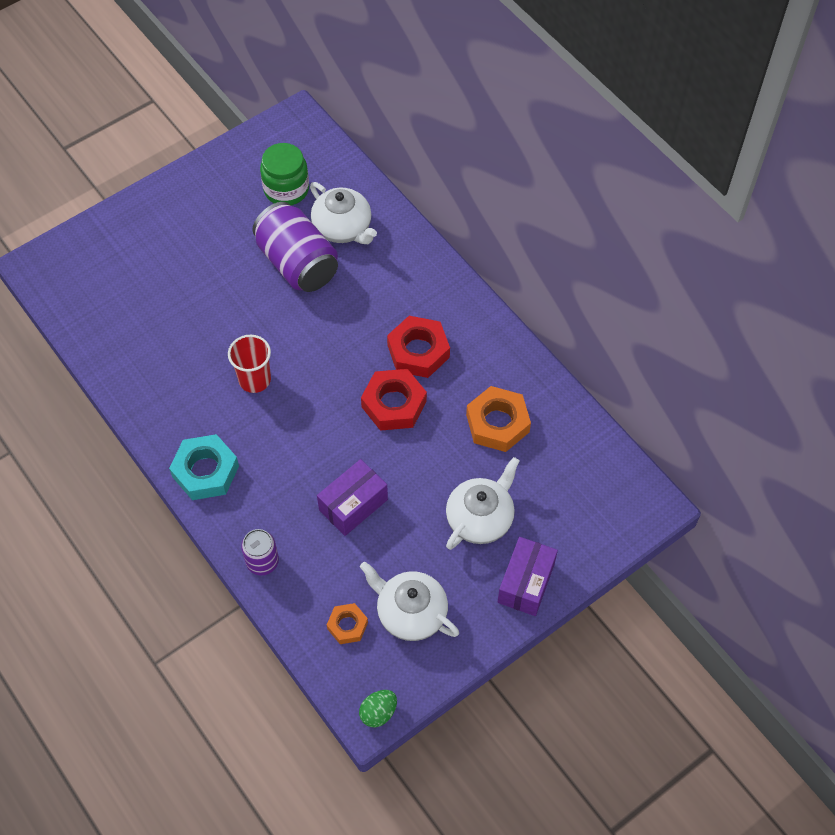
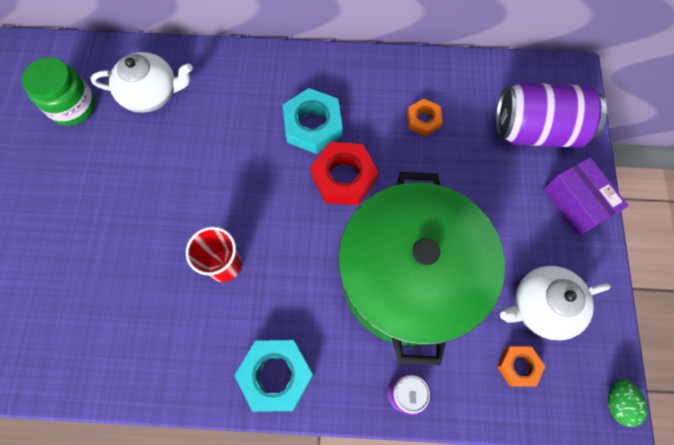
camera: 50 degrees left, 10 degrees up
(297, 263) = (149, 149): purple can -> purple can (536, 130)
(353, 505) = (409, 276): purple box -> green pot
(418, 351) = (313, 125): red nut -> turquoise nut
(480, 518) = (495, 192): white teapot -> none
(497, 423) = (423, 120): orange nut -> orange nut, size x0.58

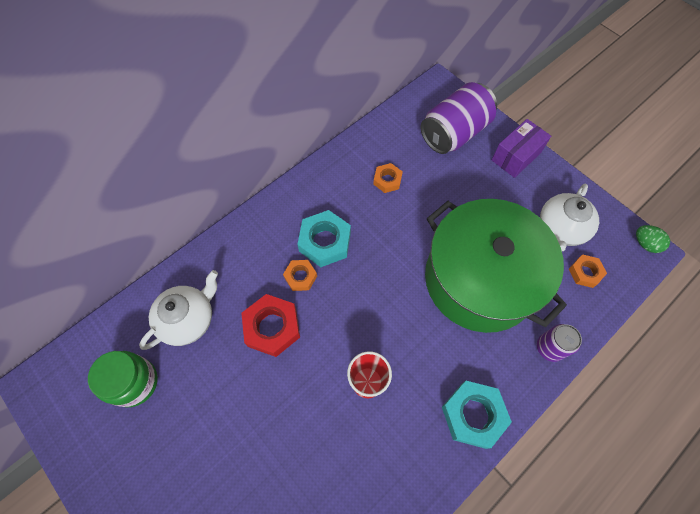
camera: 45 degrees left, 5 degrees down
(263, 136) = (300, 277): none -> orange nut
(343, 177) = (379, 256): red nut -> red nut (272, 327)
(575, 203) = (516, 156): purple box -> purple box turned 60 degrees counterclockwise

